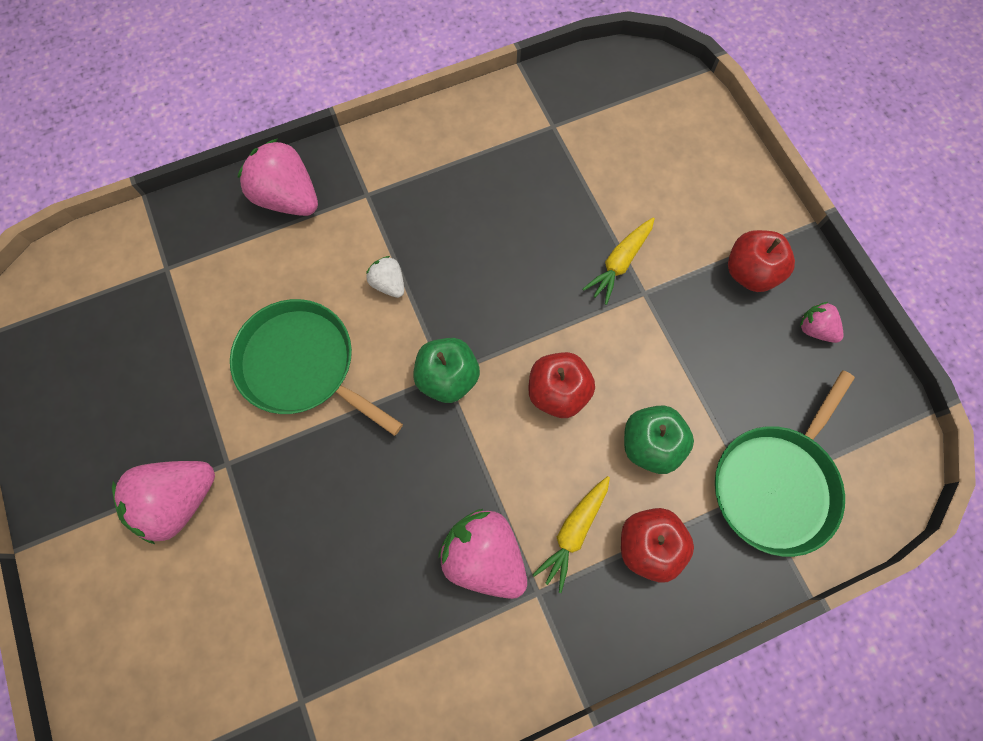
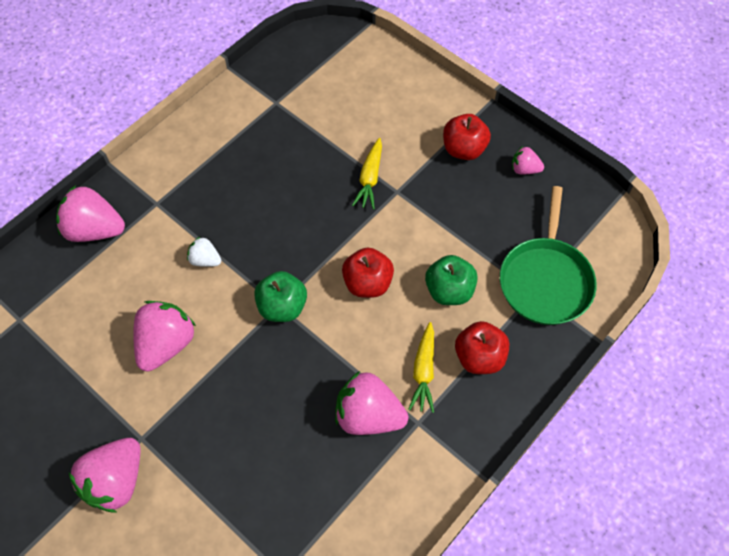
camera: 25 degrees left, 10 degrees down
(302, 365) = (166, 344): green pan -> pink strawberry

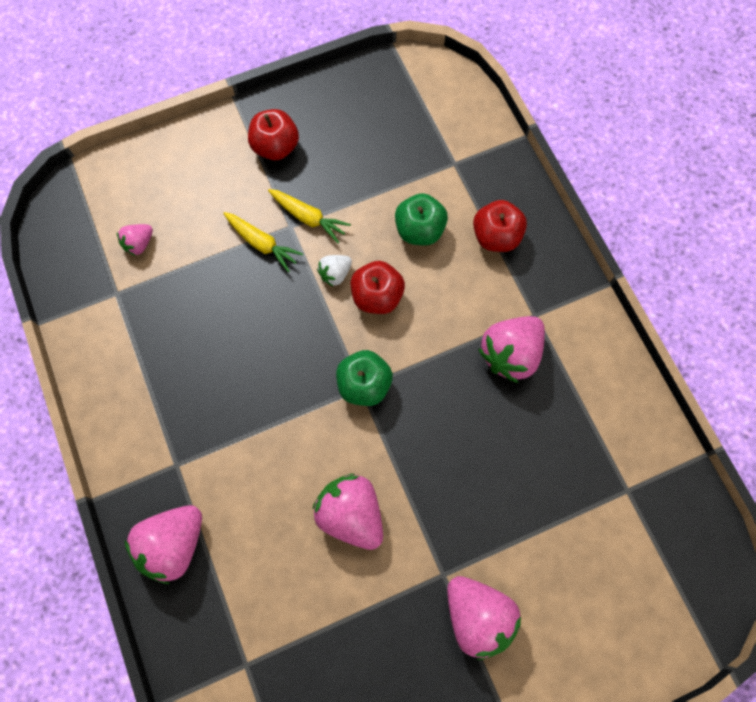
camera: 65 degrees left, 10 degrees up
(205, 260) = (273, 439): white strawberry -> white strawberry (335, 274)
(423, 371) = (489, 288): yellow carrot -> yellow carrot (308, 218)
(524, 169) = (326, 108): pink strawberry -> pink strawberry (139, 244)
(545, 280) = (447, 148): green pan -> none

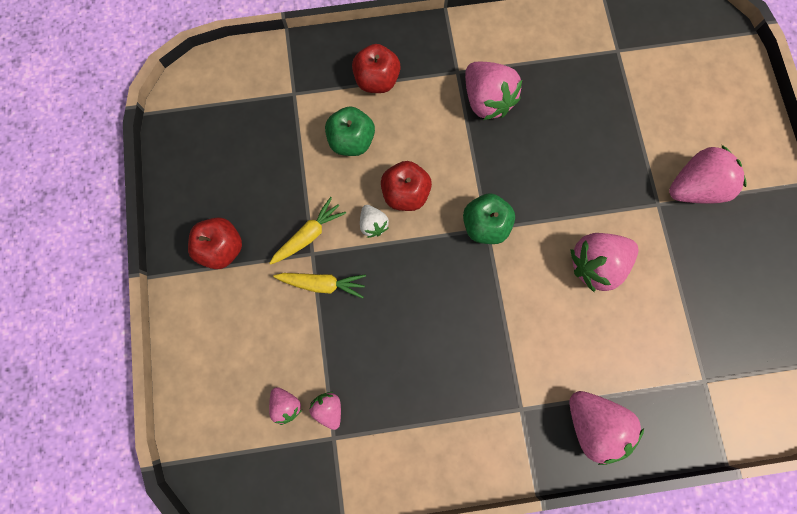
camera: 75 degrees left, 5 degrees up
(142, 281) = (328, 409): none -> pink strawberry
(262, 244) = (322, 284): yellow carrot -> yellow carrot turned 45 degrees clockwise

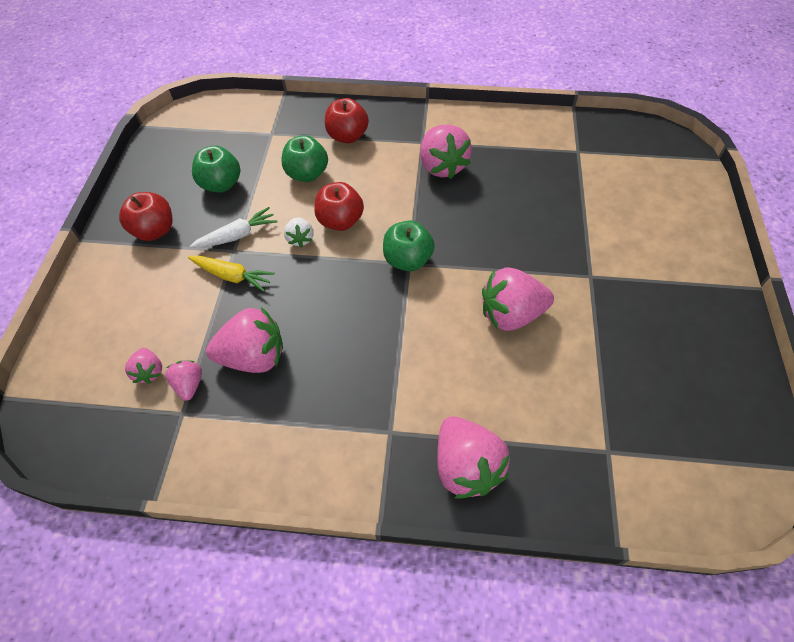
camera: 15 degrees right, 20 degrees down
(266, 174) = (221, 184): none -> green apple
(308, 235) = (237, 236): yellow carrot -> white carrot
(694, 187) = (631, 269): pink strawberry -> pink strawberry (253, 357)

